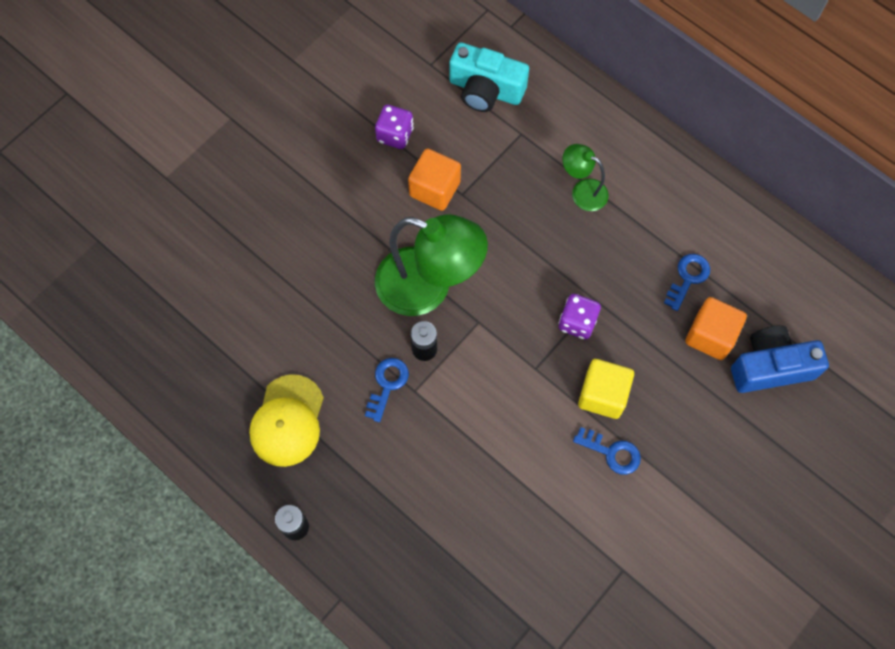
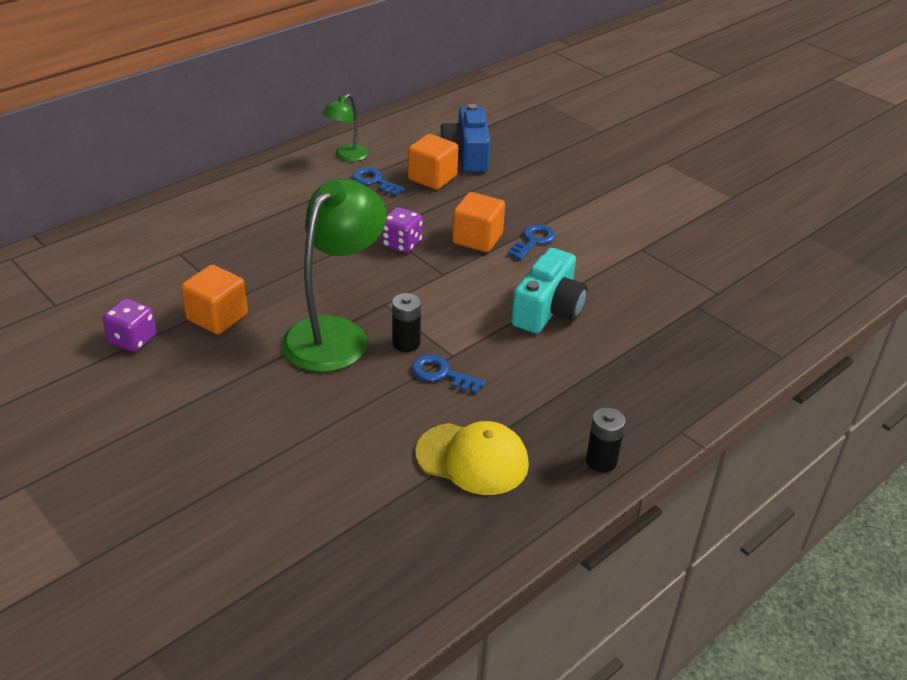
camera: 85 degrees left, 30 degrees down
(485, 90) = (112, 270): turquoise camera -> turquoise camera (548, 310)
(582, 191) = (263, 224): green lamp -> green lamp (347, 156)
(602, 395) = (477, 239): yellow cube -> orange cube

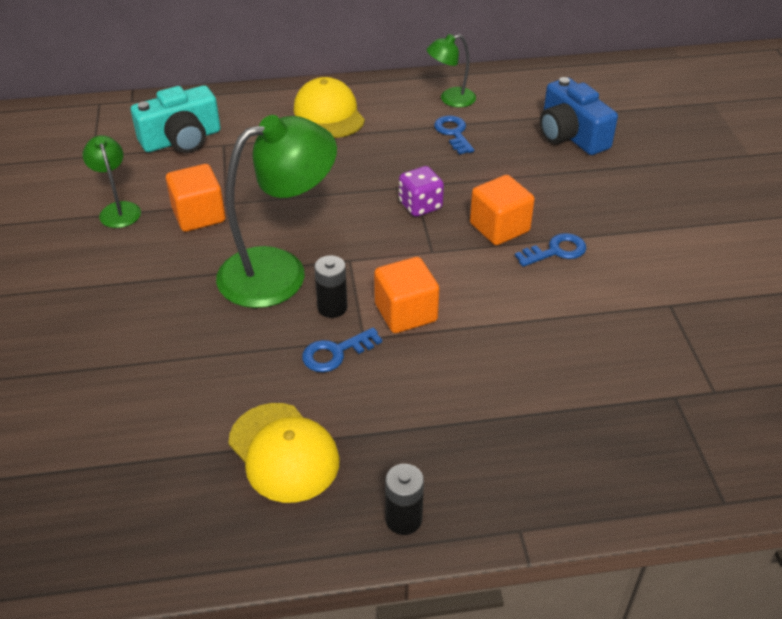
camera: 35 degrees right, 5 degrees up
(133, 340) = (118, 209): purple dice -> green lamp
(252, 198) = (329, 113): none -> yellow cap
(432, 178) = (513, 148): orange cube -> orange cube (406, 313)
(441, 374) = (335, 353): blue key -> blue key turned 90 degrees counterclockwise
(467, 155) = (571, 135): blue camera -> blue camera turned 60 degrees counterclockwise
(548, 310) = (501, 331): turquoise camera -> turquoise camera (182, 139)

